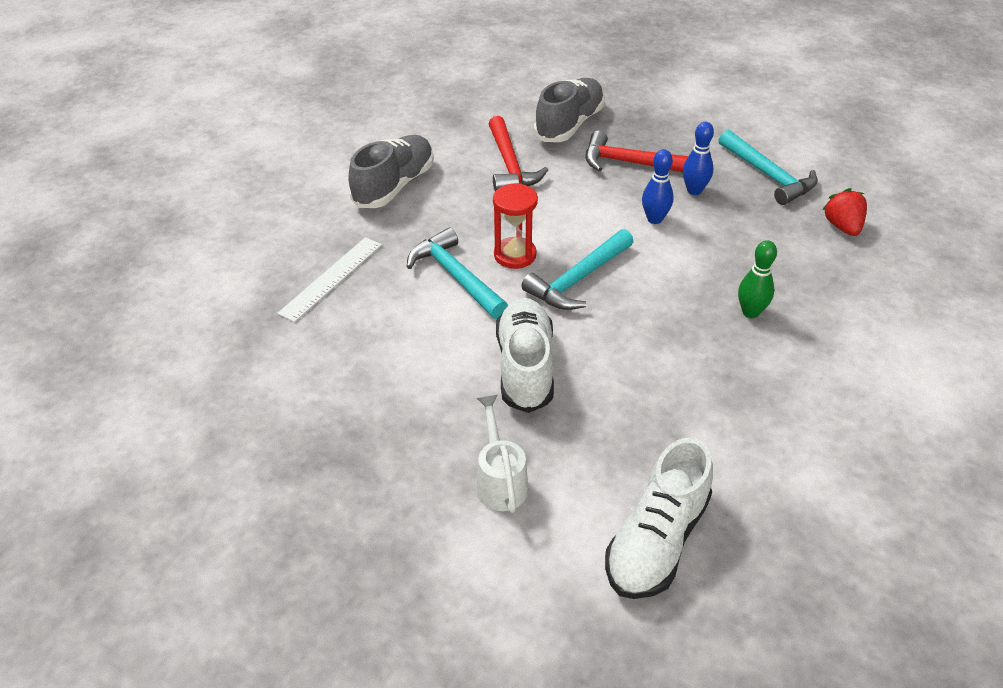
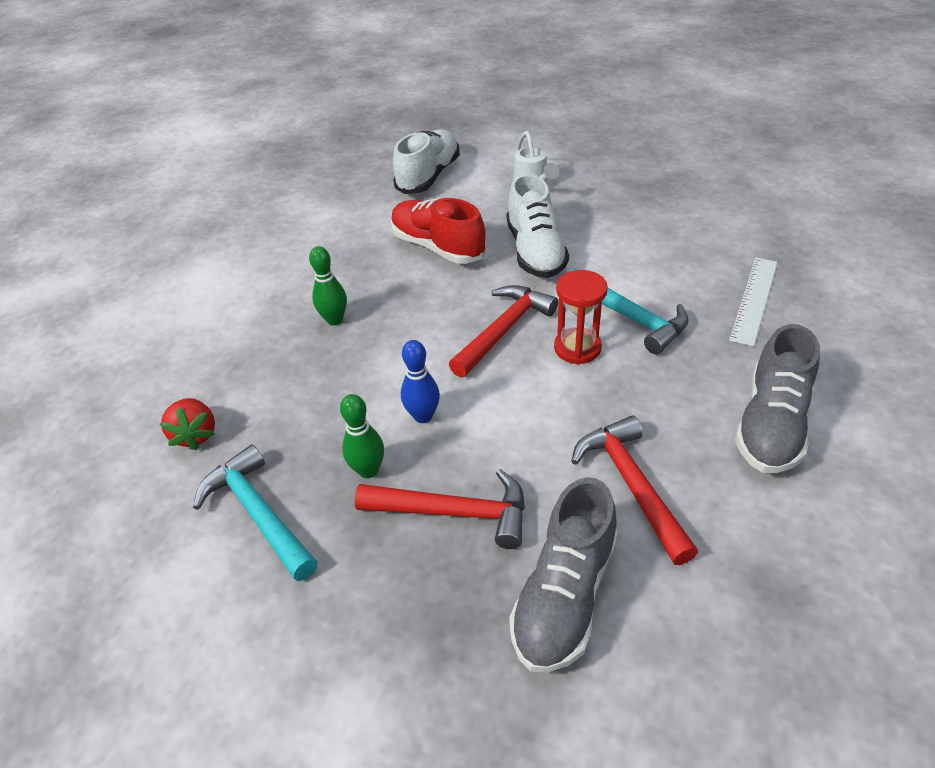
camera: 175 degrees right, 0 degrees up
(578, 280) = (504, 330): turquoise hammer -> red hammer
(642, 392) = (438, 247): none -> red shoe
(694, 190) = (368, 470): blue bowling pin -> green bowling pin

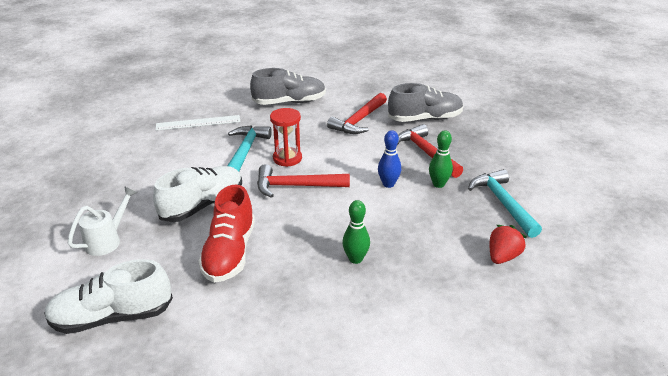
camera: 130 degrees left, 10 degrees down
(258, 513) = (502, 203): turquoise hammer -> turquoise hammer turned 150 degrees clockwise

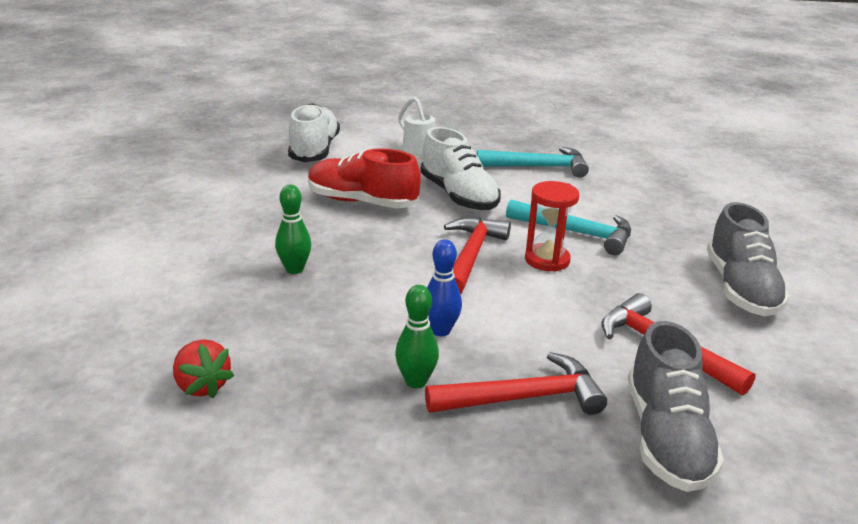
camera: 105 degrees right, 5 degrees down
(198, 123) = (667, 209): white ruler -> none
(502, 203) = (322, 438): turquoise hammer -> turquoise hammer (538, 167)

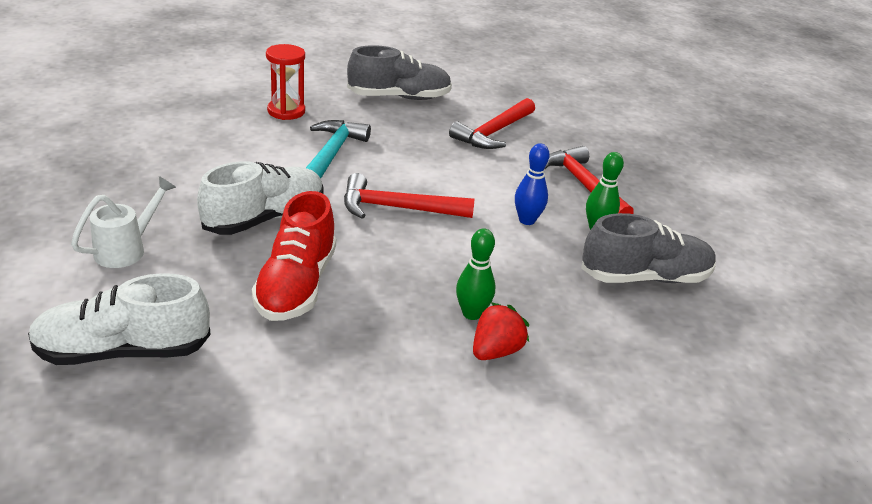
camera: 105 degrees left, 5 degrees up
(202, 386) = (678, 334): red strawberry -> red strawberry (495, 351)
(538, 167) = (175, 168): turquoise hammer -> none
(547, 260) = (389, 170): red hourglass -> red hourglass (286, 111)
(666, 438) = (586, 140): grey shoe -> grey shoe (644, 277)

